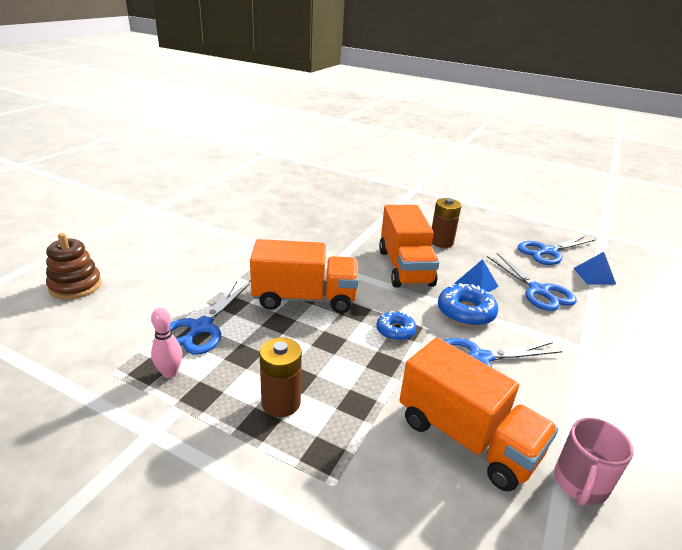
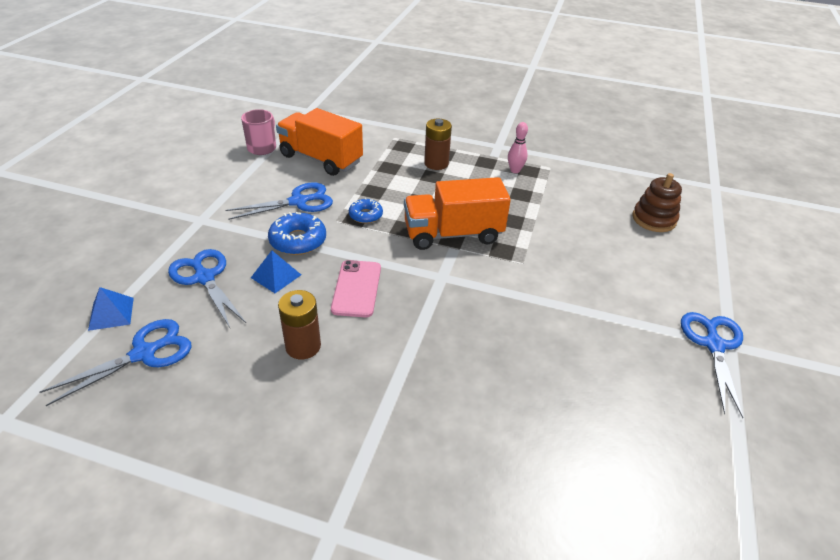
camera: 170 degrees right, 10 degrees up
(201, 328) = (520, 199): blue scissors -> blue scissors (714, 345)
(405, 267) = (357, 288): orange truck -> pink phone

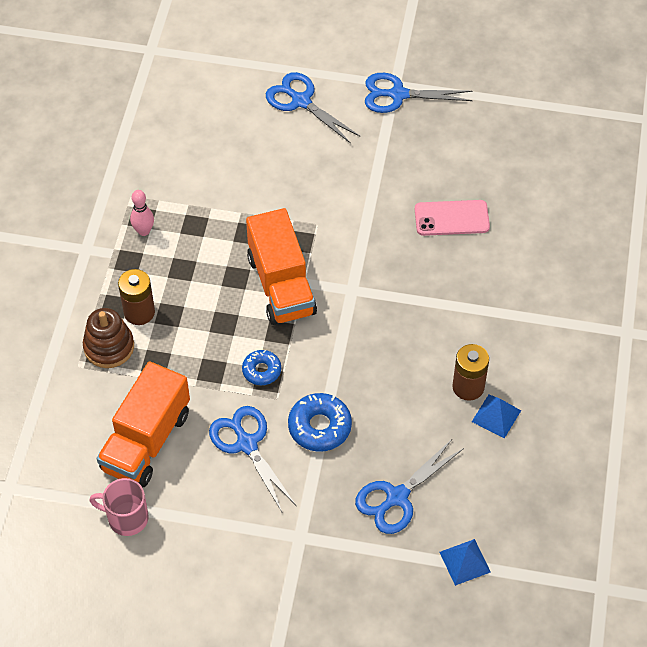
camera: 95 degrees left, 15 degrees up
(144, 353) = (506, 511): blue scissors -> blue scissors (301, 101)
(276, 276) = (380, 433): blue pyramid -> blue pyramid (496, 416)
(357, 288) = (384, 358): pink phone -> pink phone (451, 218)
(654, 219) = (223, 111): brown stacking toy -> brown stacking toy (109, 347)

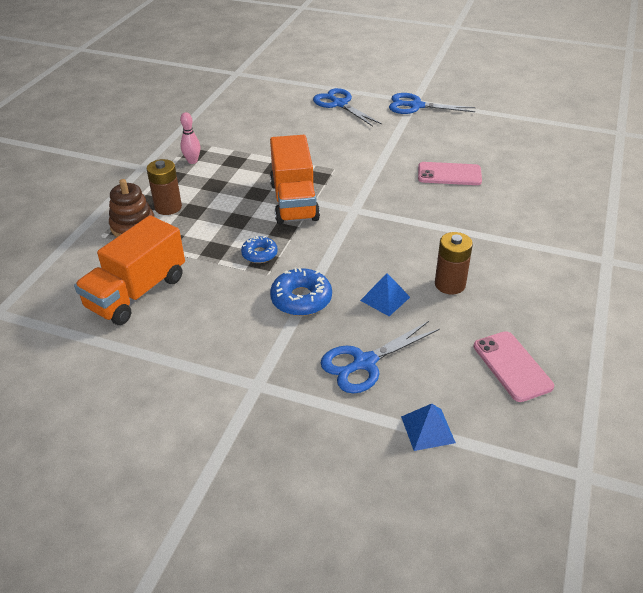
camera: 10 degrees right, 15 degrees down
(126, 518) = (92, 349): pink mug -> none
(247, 444) = (228, 304): blue scissors -> none
(496, 416) = (475, 309): blue pyramid -> blue pyramid (385, 299)
(536, 481) = (512, 366): none -> pink phone

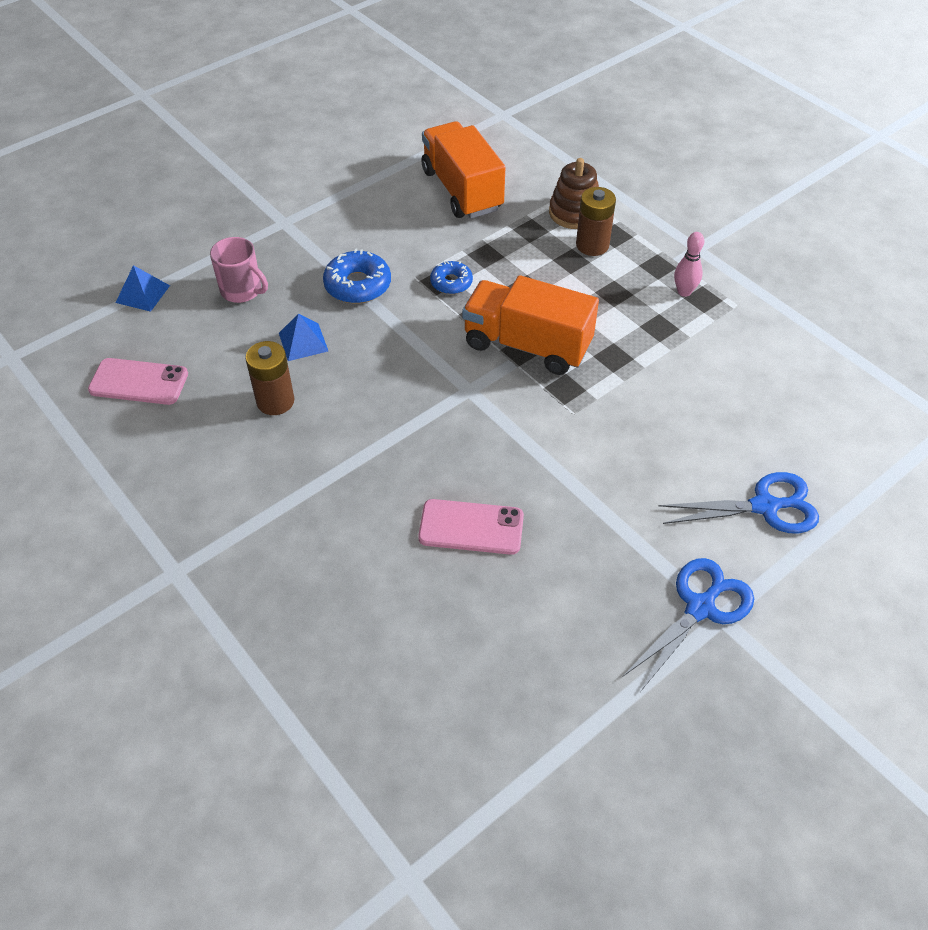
camera: 120 degrees right, 10 degrees up
(364, 363) = (242, 290): blue scissors -> pink mug
(449, 174) = (471, 527): pink phone -> pink phone turned 60 degrees clockwise

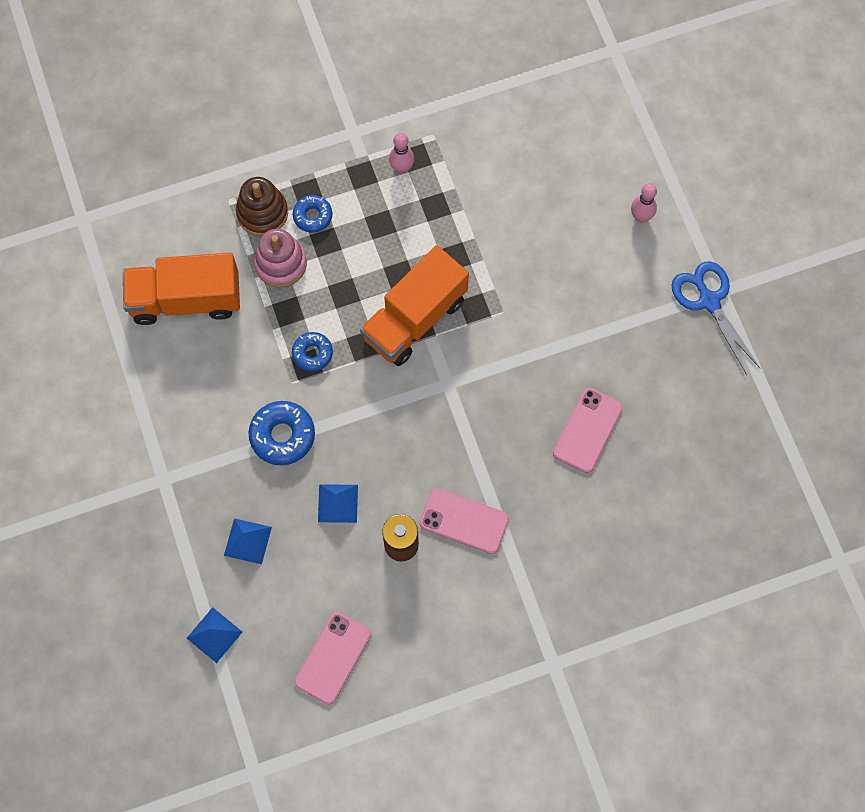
camera: 70 degrees left, 20 degrees up
(242, 290) = (247, 541): pink mug -> blue pyramid
(319, 445) = (464, 521): none -> pink phone
(531, 238) = (281, 264): none -> pink stacking toy
(592, 245) = (313, 216): brown battery -> blue donut
(764, 506) = (641, 217): blue scissors -> pink bowling pin

